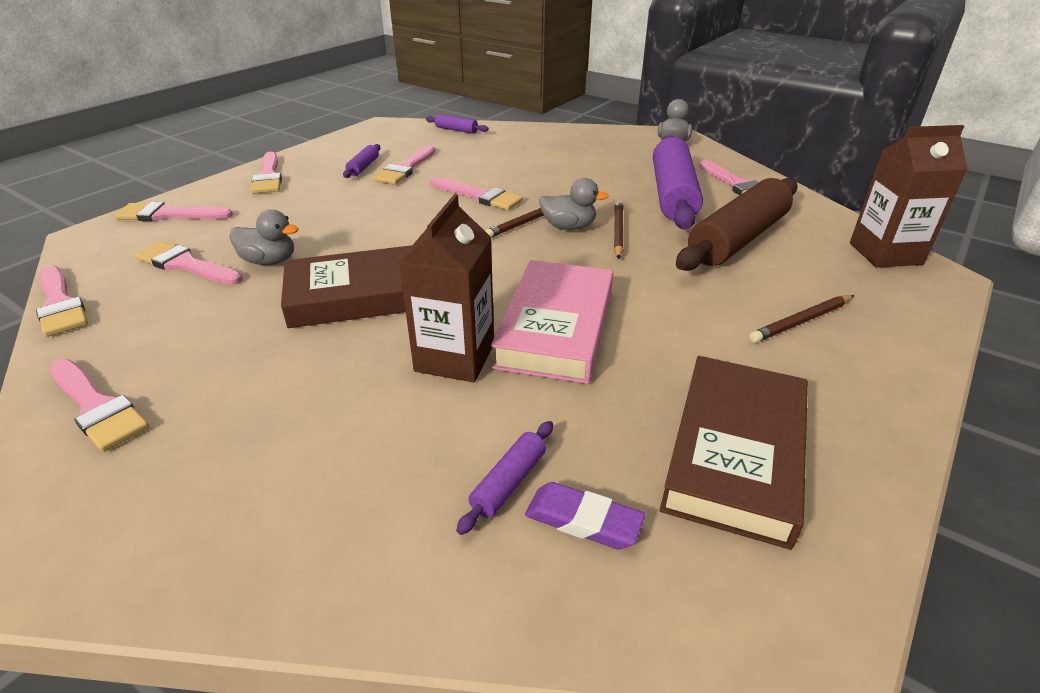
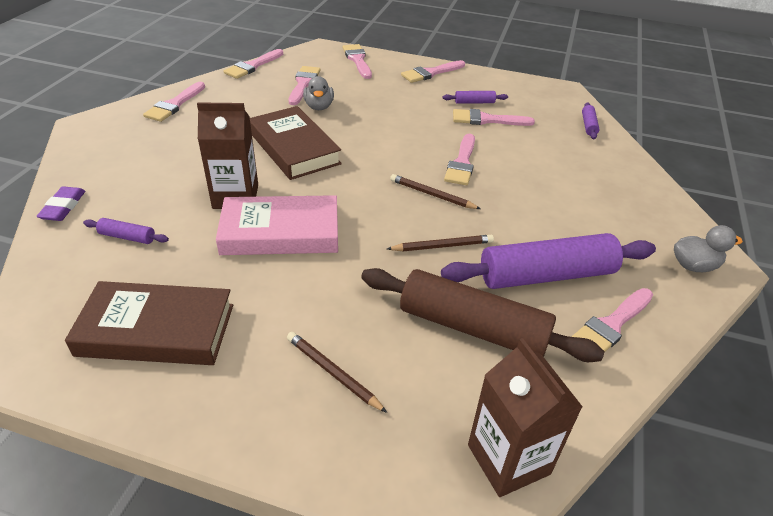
camera: 70 degrees right, 5 degrees up
(568, 227) = (435, 217): grey duck -> none
(583, 521) = (99, 268): purple eraser -> purple eraser (63, 207)

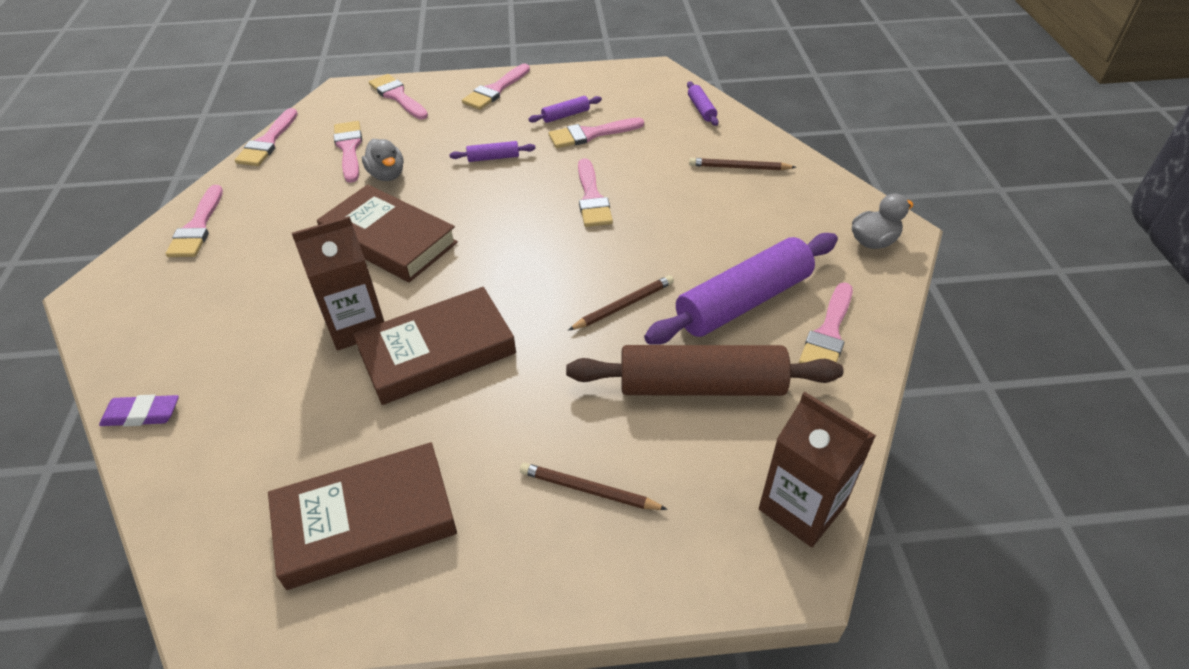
camera: 20 degrees left, 5 degrees up
(63, 207) = (142, 414): purple eraser -> purple eraser turned 75 degrees counterclockwise
(127, 237) = (254, 423): purple rolling pin -> purple rolling pin (493, 158)
(280, 232) = (437, 352): pink book -> brown book
(432, 195) = (580, 248): brown pencil -> brown pencil (739, 167)

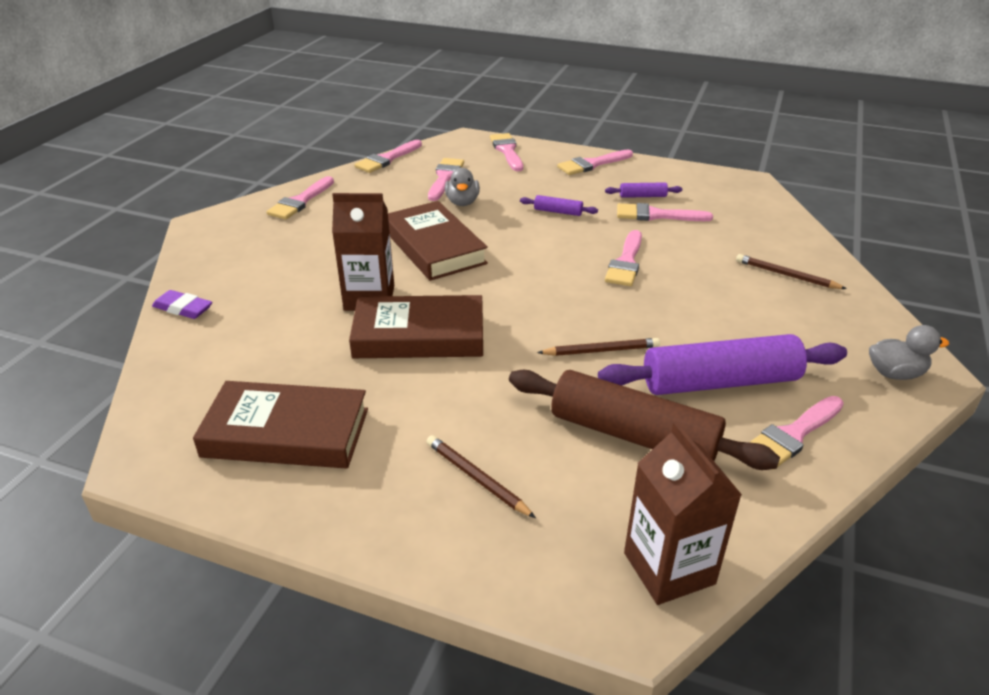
camera: 25 degrees right, 10 degrees down
(701, 109) = (777, 221): purple rolling pin -> none

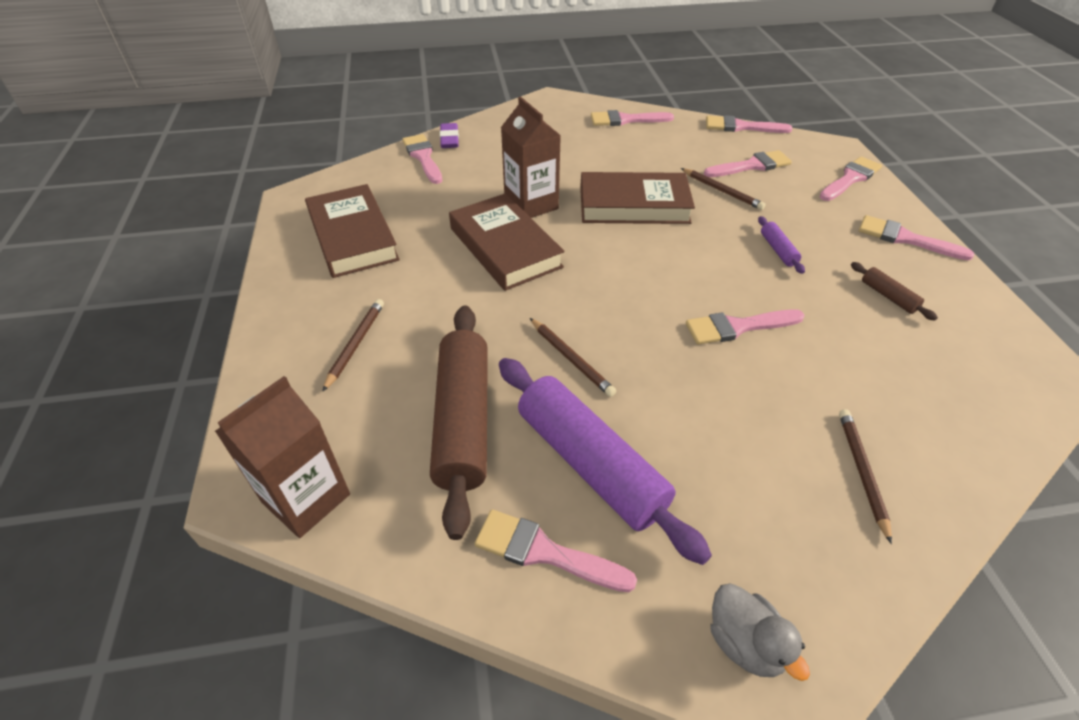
camera: 60 degrees right, 10 degrees up
(434, 247) = (634, 205): brown book -> brown book turned 60 degrees clockwise
(462, 202) = (722, 191): grey duck -> brown pencil
(642, 196) = (888, 296): purple rolling pin -> brown rolling pin
(656, 215) = (860, 320): pink brush -> pink brush (423, 157)

